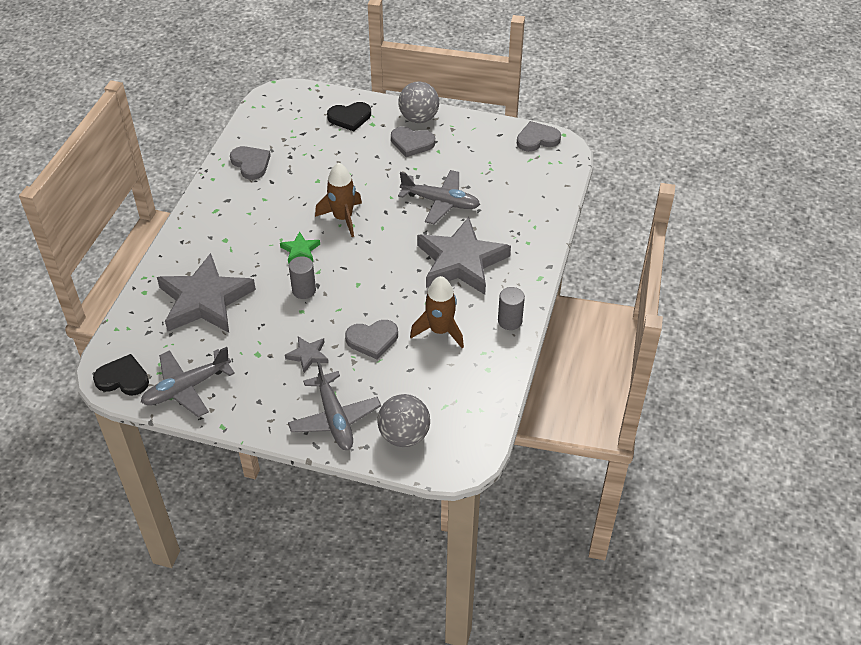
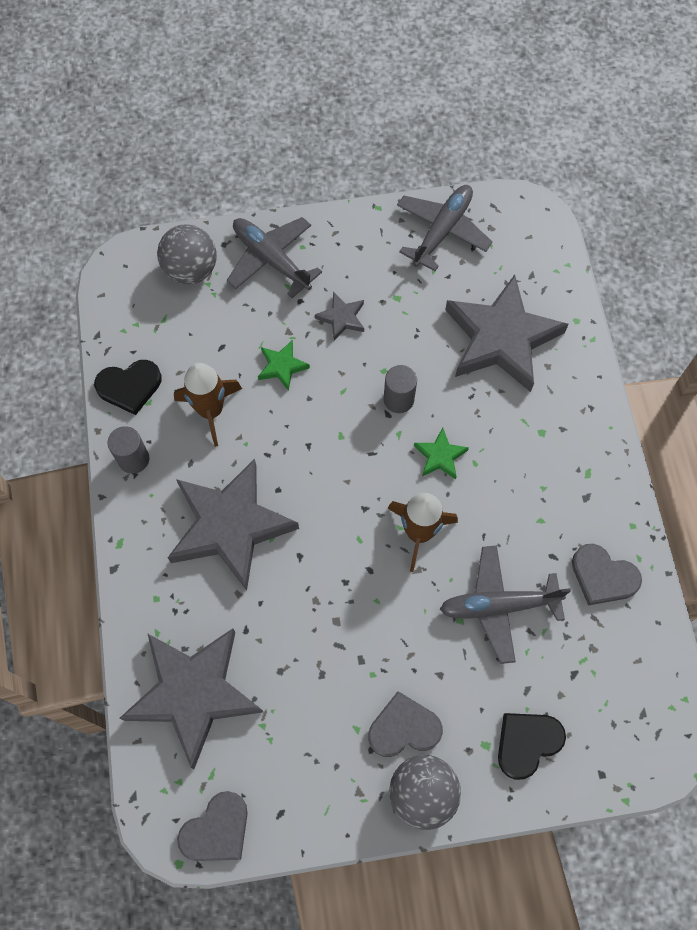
camera: 155 degrees right, 20 degrees up
(123, 378) = (513, 215): black heart -> black heart (129, 387)
(372, 340) = (282, 366): grey heart -> green star
(441, 202) = (303, 621): grey plane -> grey plane (498, 606)
(524, 193) = (193, 693): none -> grey star

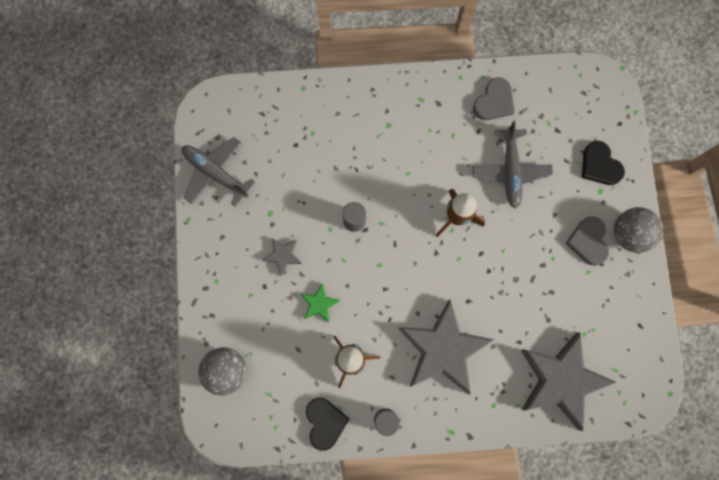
camera: 85 degrees left, 10 degrees up
(217, 830) = (650, 368): grey heart -> none
(271, 259) = (224, 306): grey plane -> none
(440, 456) = (401, 196): green star -> none
(501, 338) = (312, 142): grey star -> none

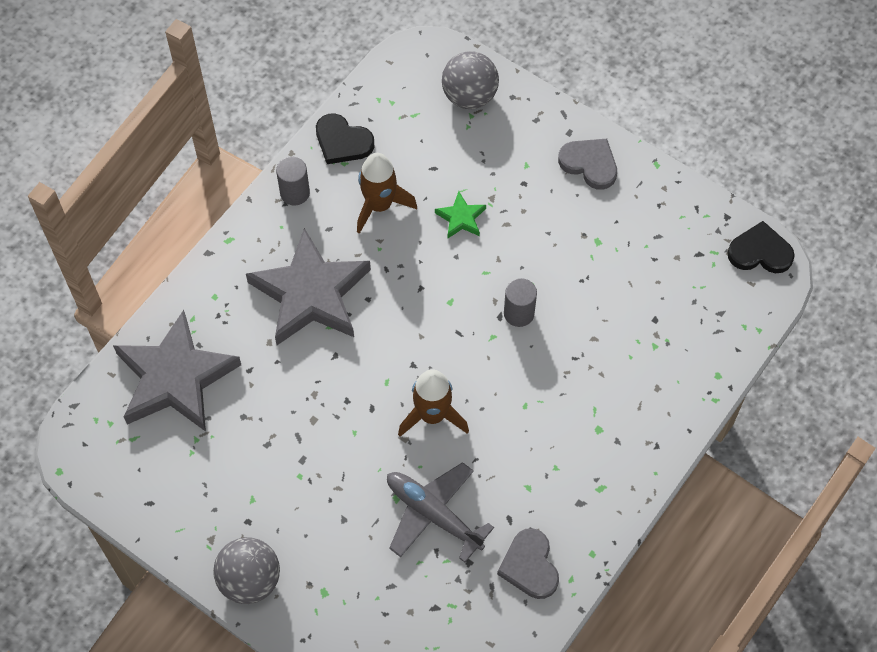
camera: 130 degrees right, 15 degrees down
(215, 173) = (687, 222): grey plane -> none
(283, 256) = (541, 221): grey star -> none
(588, 241) = (283, 528): grey heart -> grey heart (589, 164)
(599, 165) = (353, 618): black heart -> black heart (760, 252)

